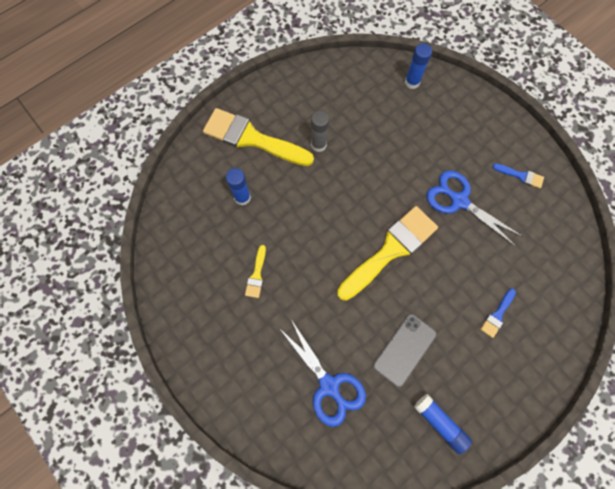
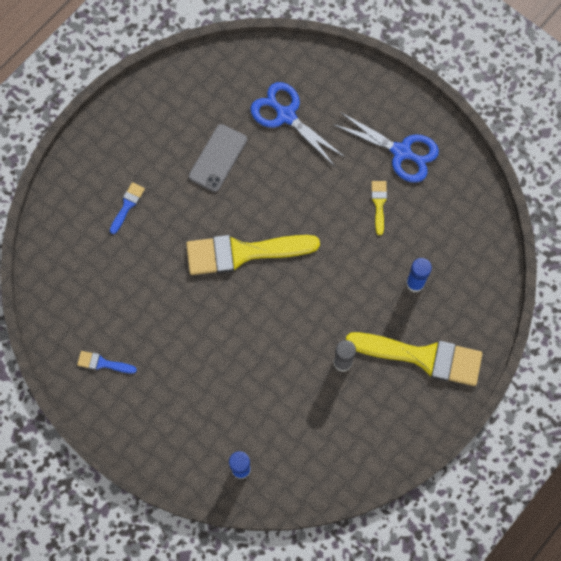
camera: 170 degrees right, 0 degrees up
(390, 250) = (243, 253): yellow brush -> yellow brush turned 45 degrees clockwise
(440, 423) = (178, 102): blue glue stick -> none
(459, 201) = (172, 320): blue scissors -> blue scissors (401, 152)

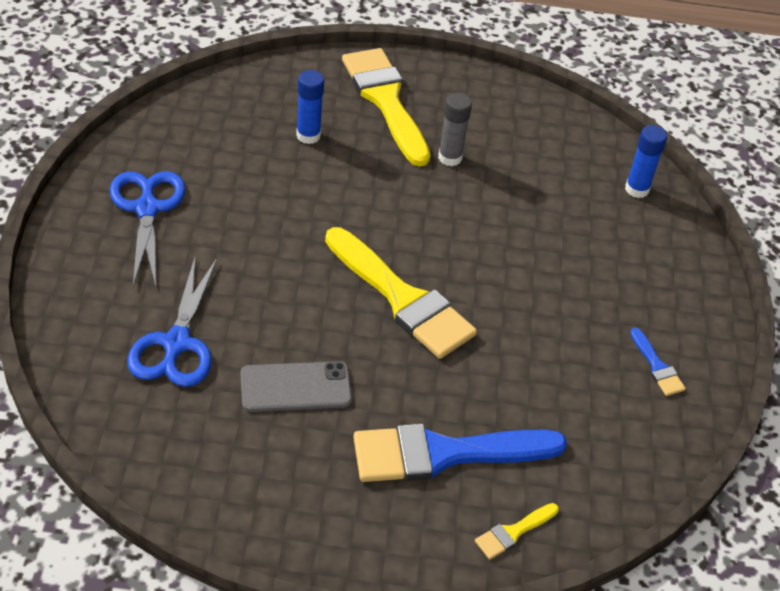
camera: 130 degrees left, 25 degrees down
(127, 205) = (444, 454): blue brush -> blue brush, size x2.31
(379, 204) = (234, 202): yellow brush -> yellow brush (513, 532)

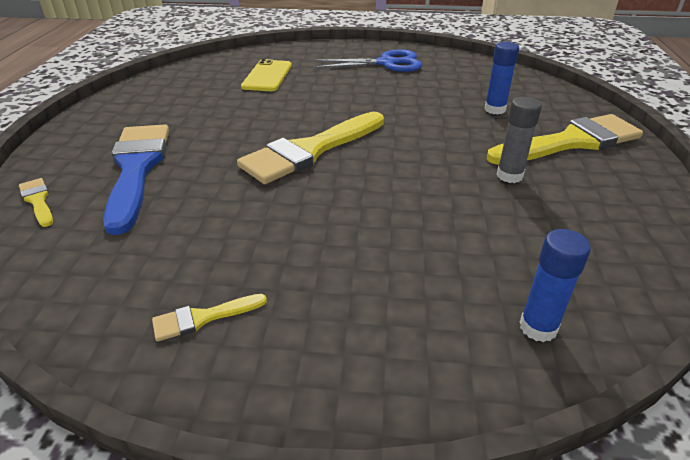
camera: 95 degrees right, 10 degrees down
(176, 343) = (267, 76): blue scissors -> yellow phone
(295, 387) = (222, 111): grey phone -> none
(657, 366) = (203, 318): blue brush -> yellow brush

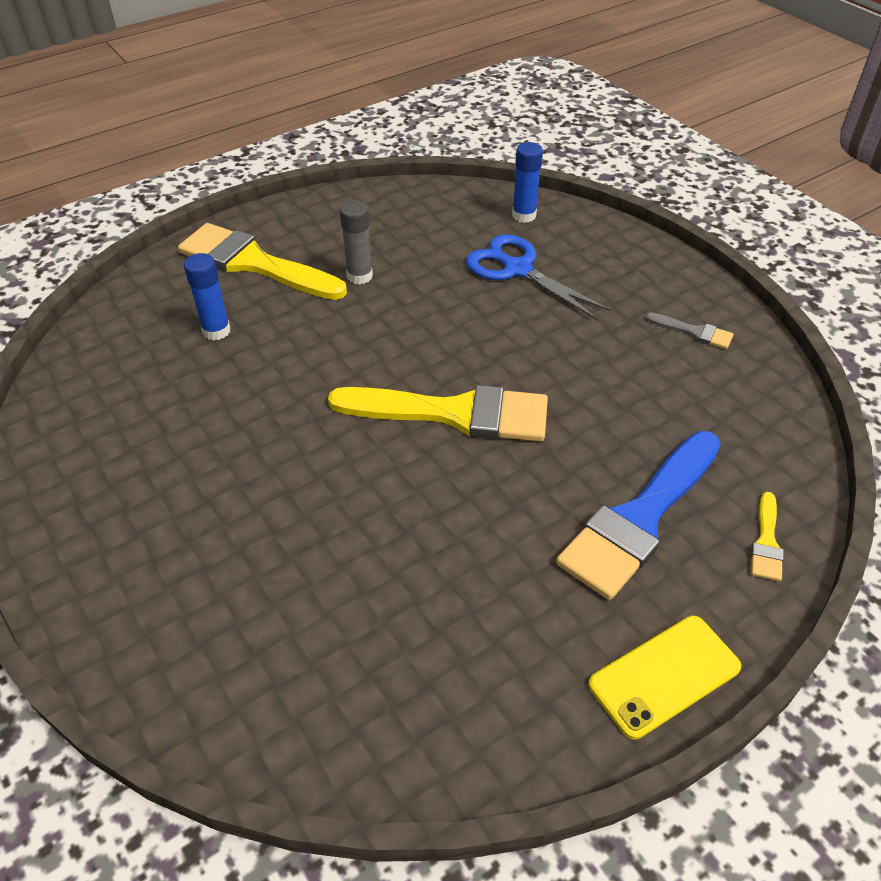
camera: 130 degrees left, 10 degrees up
(203, 318) = (694, 332): yellow brush -> grey brush
(267, 76) = (297, 605): yellow phone -> yellow phone (664, 675)
(386, 63) = (125, 496): blue scissors -> blue scissors (518, 269)

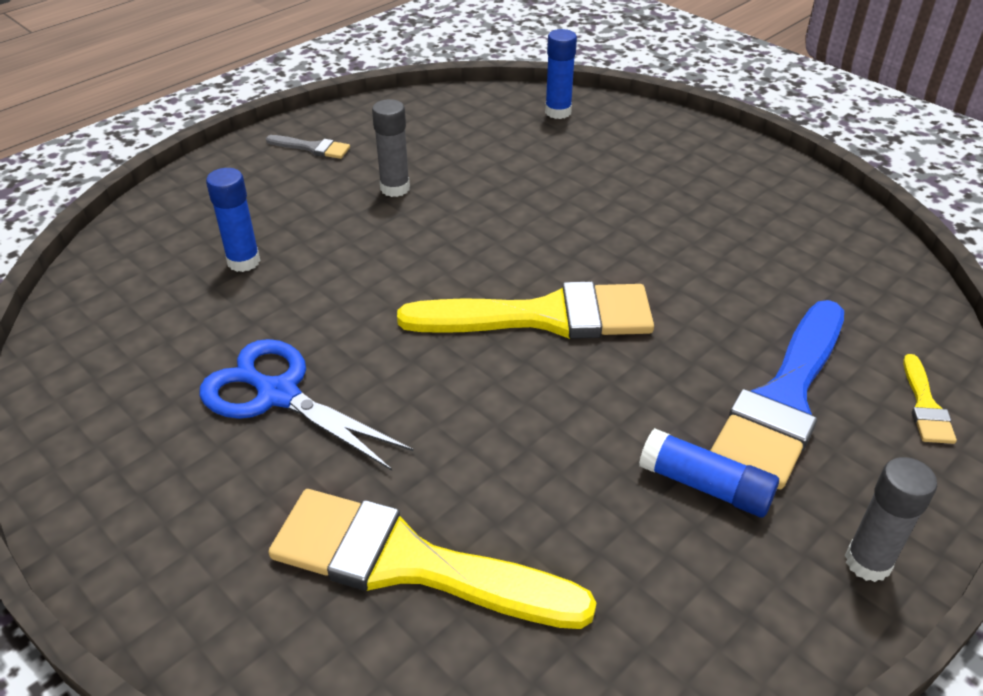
camera: 10 degrees left, 5 degrees down
(254, 263) = (269, 187): yellow brush -> yellow brush (410, 563)
(518, 269) = (568, 165): blue scissors -> blue scissors (278, 395)
(546, 587) = (705, 486): none -> blue glue stick
(664, 675) = (868, 562): yellow phone -> grey glue stick
(694, 332) = (775, 206): grey brush -> grey brush (312, 148)

